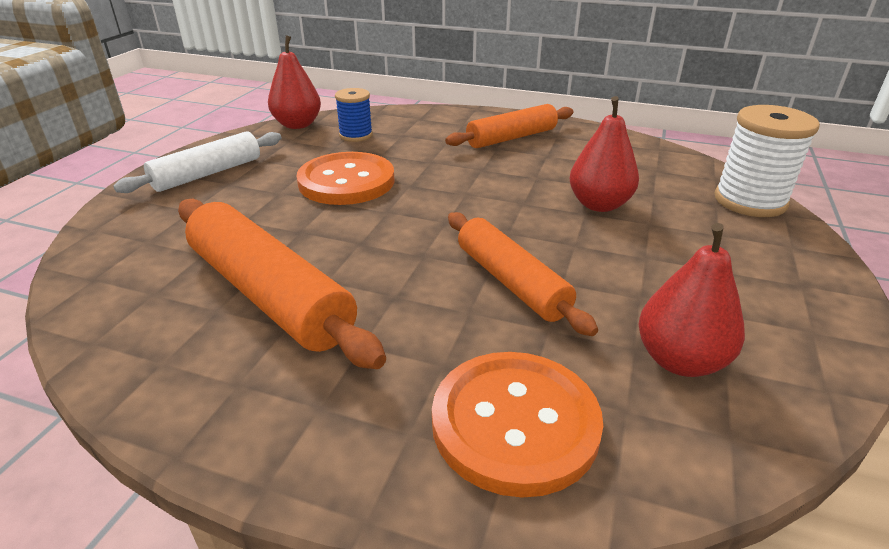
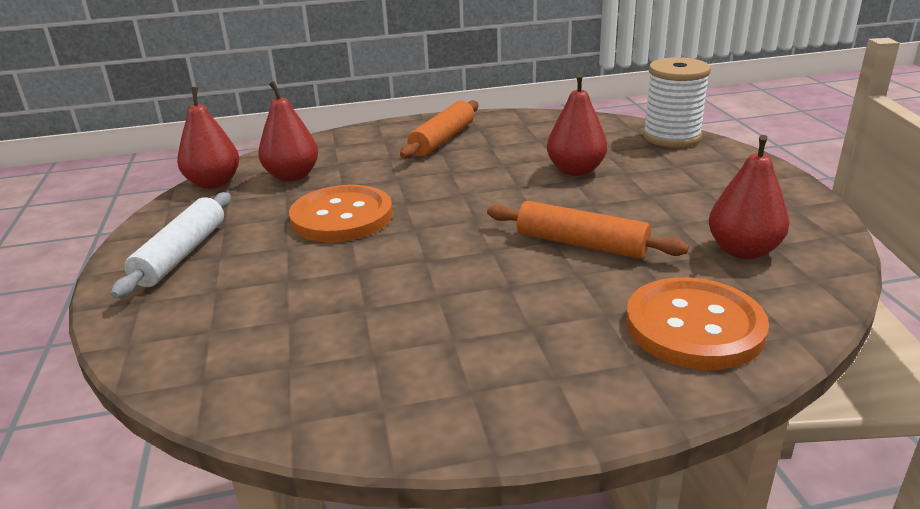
camera: 30 degrees left, 5 degrees down
(269, 294) = (402, 324): orange rolling pin -> none
(356, 135) = (292, 176): blue spool -> red pear

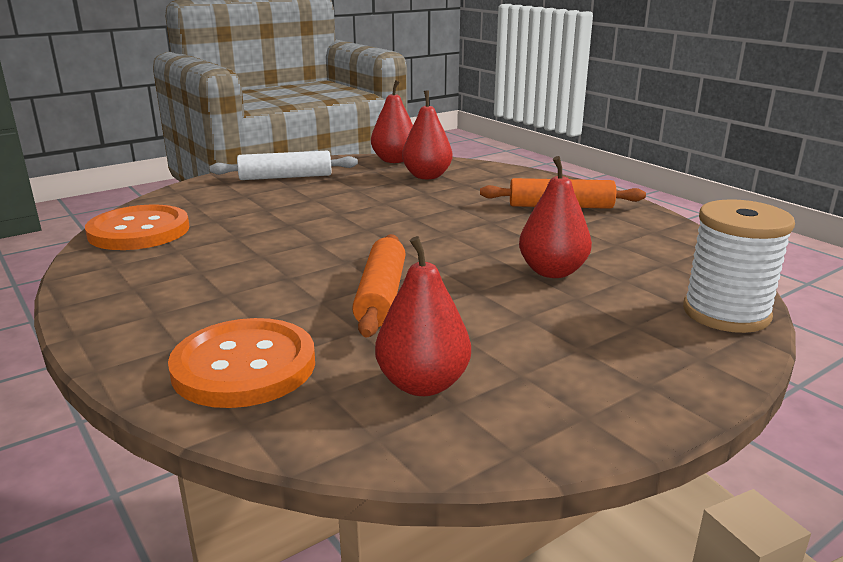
camera: 65 degrees right, 5 degrees down
(342, 217) = (369, 203): orange button -> orange button (139, 231)

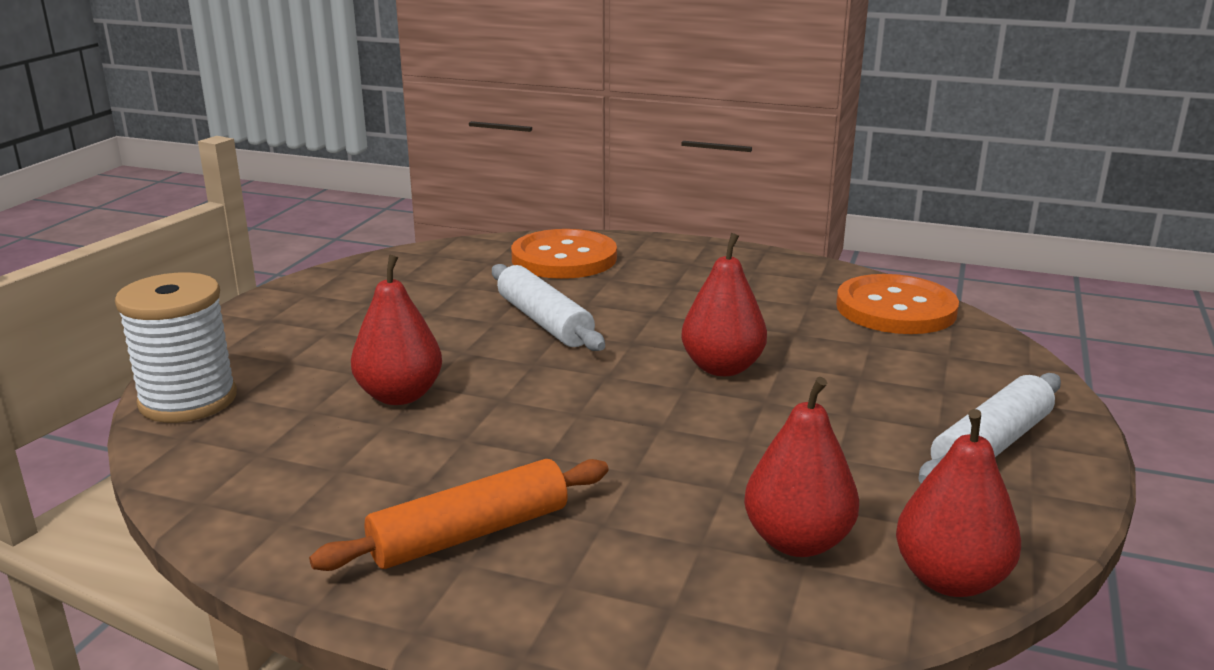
camera: 145 degrees right, 0 degrees up
(381, 296) = (544, 321): orange rolling pin -> white rolling pin
(423, 384) = (433, 280): red pear -> red pear (722, 368)

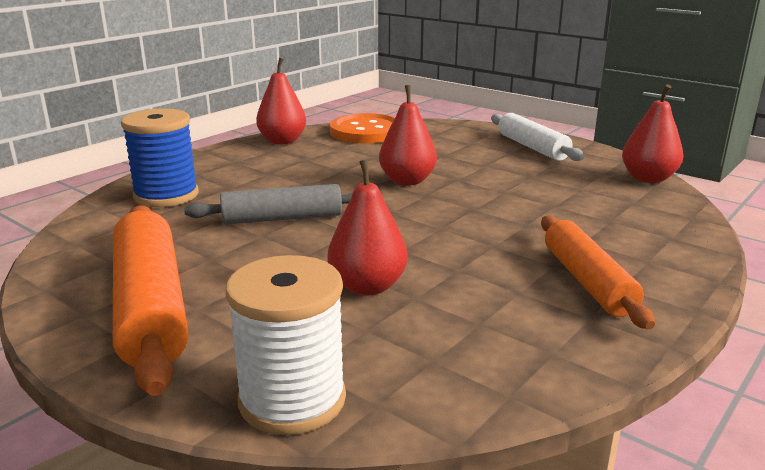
camera: 70 degrees left, 0 degrees up
(327, 312) = (150, 307): none -> orange rolling pin
(544, 321) = (282, 218): white rolling pin -> grey rolling pin
(564, 258) = (166, 195): orange button -> blue spool
(797, 541) = (612, 199): red pear -> red pear (282, 141)

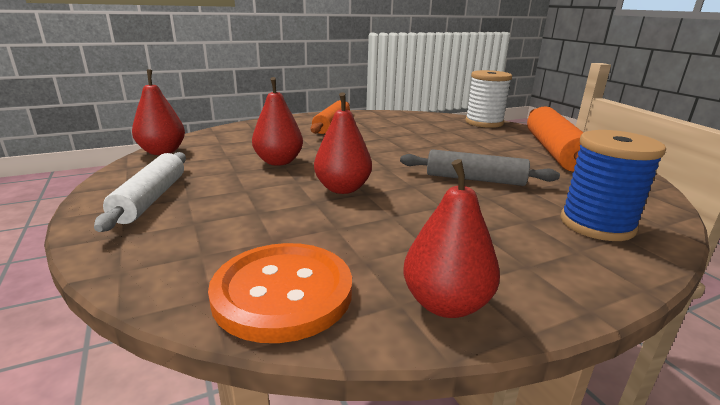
camera: 155 degrees left, 0 degrees up
(367, 286) = (437, 140): red pear -> red pear (278, 162)

